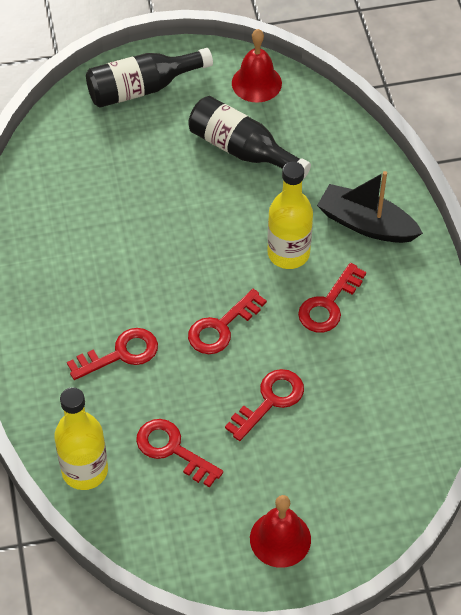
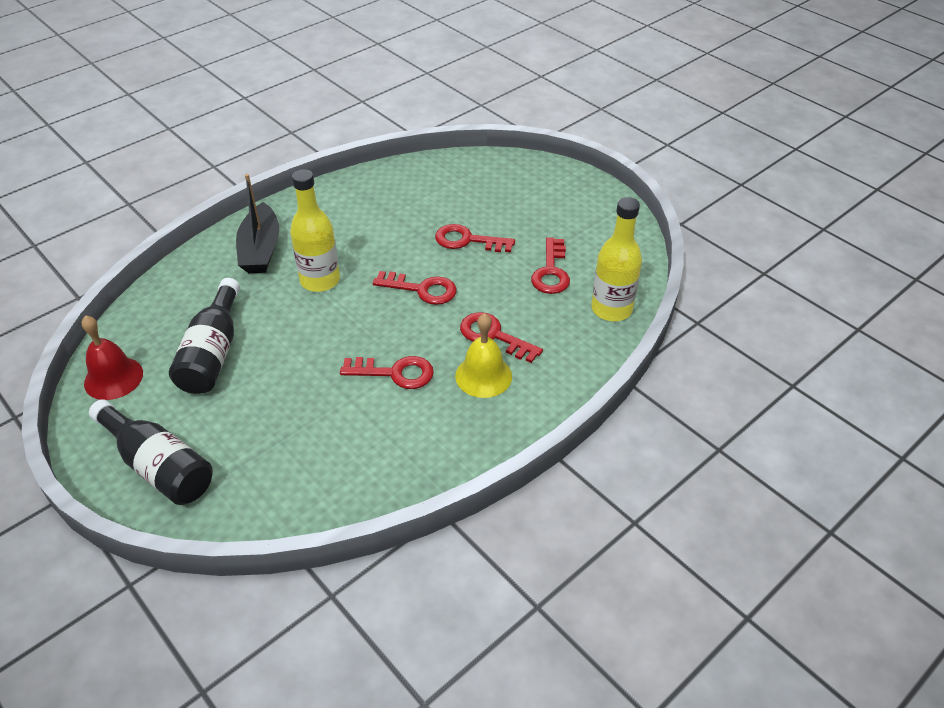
camera: 120 degrees left, 10 degrees down
(80, 322) = (483, 376): none -> yellow bell
(280, 539) = (568, 199): red bell -> none
(328, 304) = (357, 242): red key -> red key (395, 373)

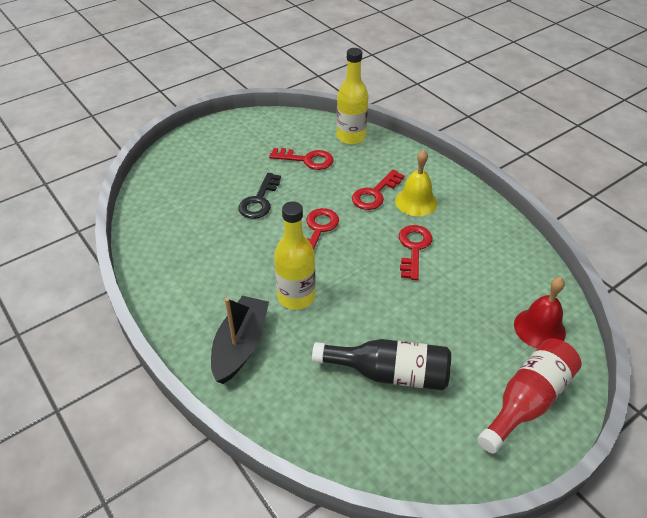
camera: 85 degrees left, 0 degrees up
(113, 378) = (423, 458): red bell -> red bell (539, 328)
(159, 466) = (527, 401): black bottle -> red bottle
(260, 249) = (240, 345): black boat -> black boat turned 75 degrees counterclockwise
(467, 240) = (259, 200): red key -> black key

